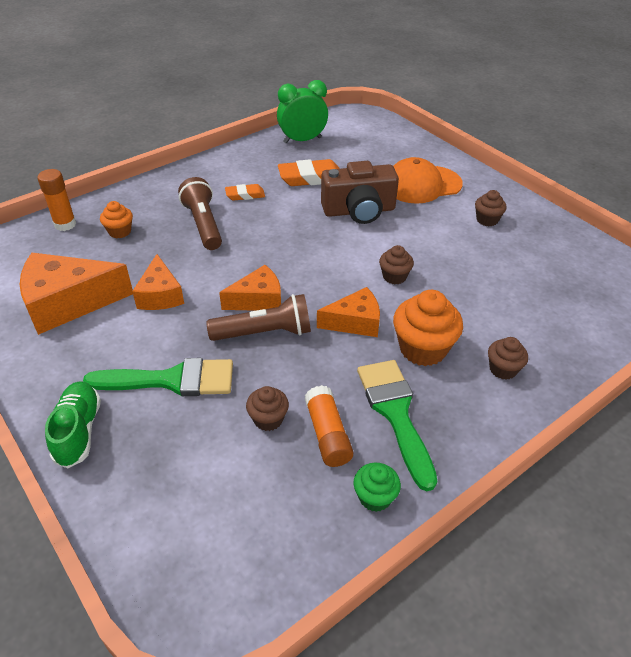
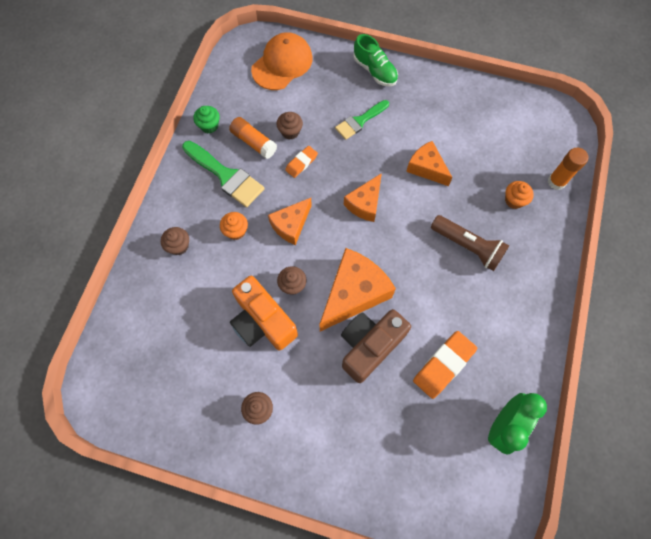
camera: 145 degrees right, 25 degrees up
(68, 303) = (471, 128): orange cheese -> orange cheese (354, 293)
(171, 380) = (360, 121): green brush -> green brush, size x0.66
(245, 195) = (472, 302): orange eraser -> orange eraser (301, 163)
(264, 333) = (339, 182): brown flashlight -> none
(422, 185) = (343, 426): orange cap -> orange cap (282, 64)
(423, 348) = (236, 231): orange cupcake -> orange cupcake, size x0.56
(445, 266) = (262, 322): none -> orange camera

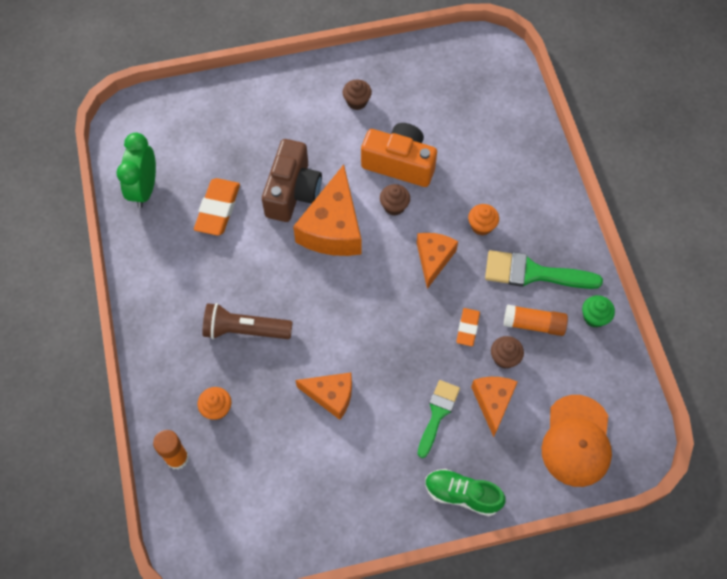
camera: 150 degrees right, 5 degrees down
(179, 246) = (523, 185): brown cupcake -> none
(365, 203) = (374, 319): orange cheese -> orange cheese (493, 402)

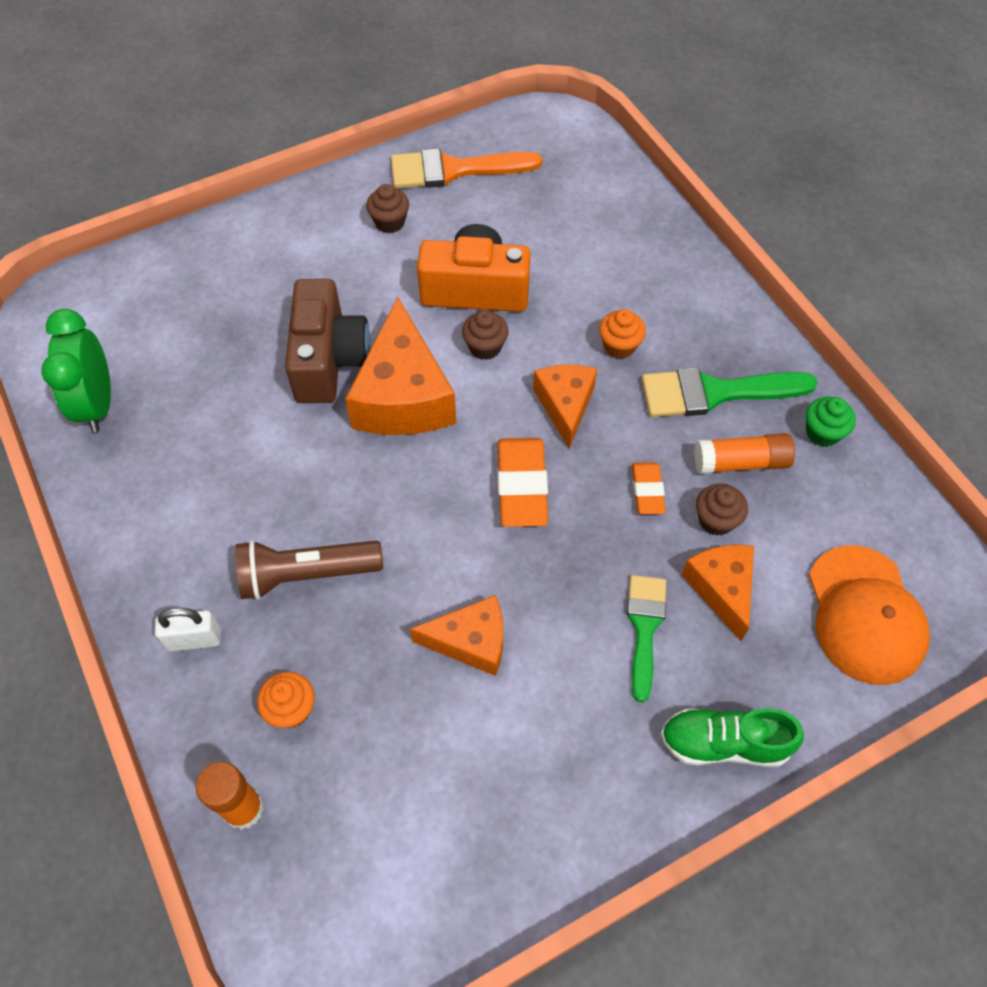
camera: 15 degrees left, 5 degrees down
(171, 353) = (194, 639): none -> white padlock
(218, 209) = (220, 408): orange eraser -> orange eraser (521, 486)
(410, 71) = (454, 170): none -> orange brush

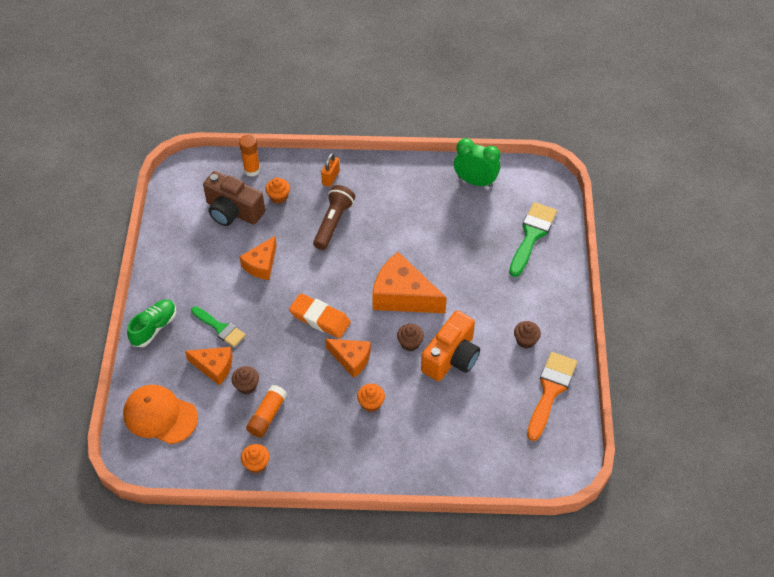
camera: 120 degrees right, 5 degrees down
(194, 639) = (331, 178): white padlock -> orange padlock
(329, 360) = (445, 275): brown camera -> brown camera (233, 211)
(647, 491) = (281, 367): orange eraser -> none
(715, 392) = (313, 430): green brush -> green brush (532, 235)
(822, 432) = (256, 464): green cupcake -> orange cupcake

